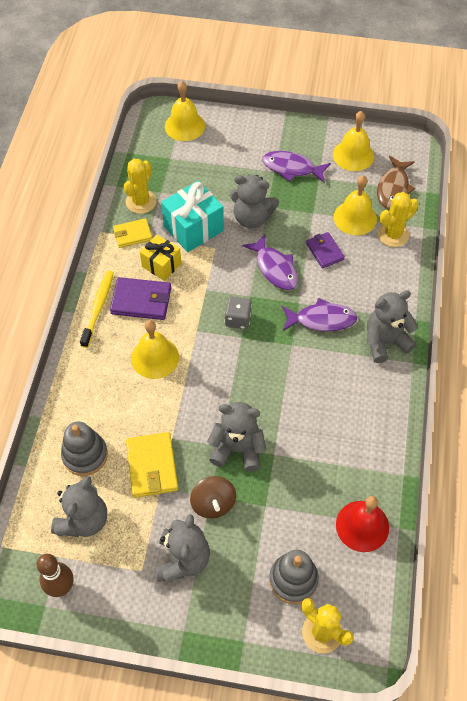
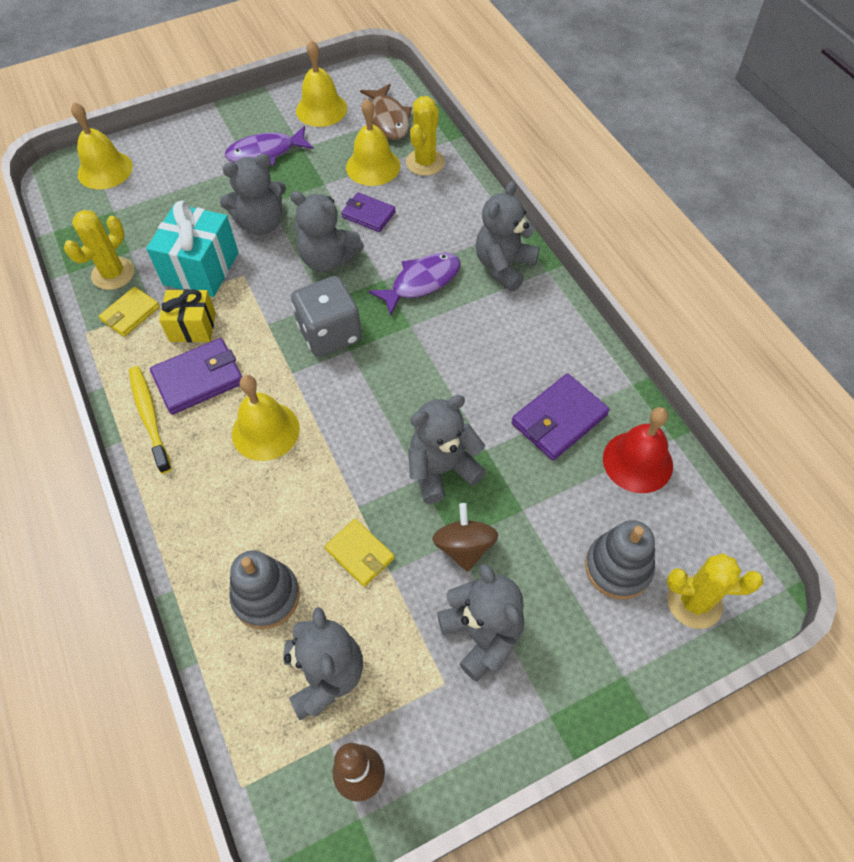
camera: 35 degrees left, 0 degrees up
(141, 202) = (113, 274): yellow cactus -> yellow cactus turned 45 degrees clockwise
(152, 466) = (360, 554): yellow wallet -> yellow wallet, size x0.66
(213, 503) = (464, 547): brown spinning top -> brown spinning top turned 135 degrees counterclockwise
(238, 319) = (330, 334): grey dice -> grey dice, size x1.64
(275, 268) = (328, 259): purple fish -> grey teddy bear
(335, 466) = (559, 419): none -> purple wallet

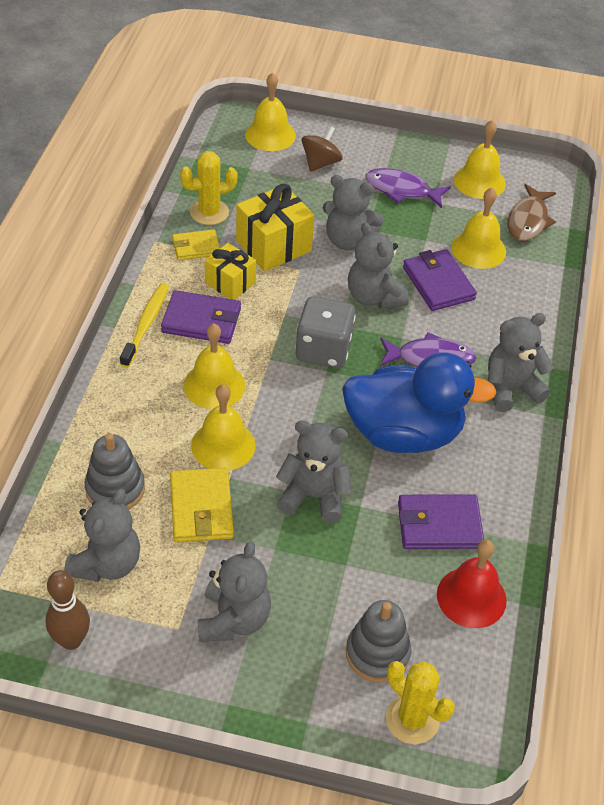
camera: 35 degrees right, 10 degrees down
(201, 268) = (273, 246): turquoise gift -> yellow gift
(324, 481) = (223, 445): none -> yellow bell
(360, 554) = (201, 508): yellow wallet -> yellow wallet, size x1.52
(368, 214) = (438, 283): purple wallet -> purple wallet, size x1.52
(425, 162) = (525, 271): yellow cactus -> none
(461, 361) = (404, 433): none -> blue duck
(464, 547) = (278, 557): brown spinning top -> brown spinning top (320, 163)

